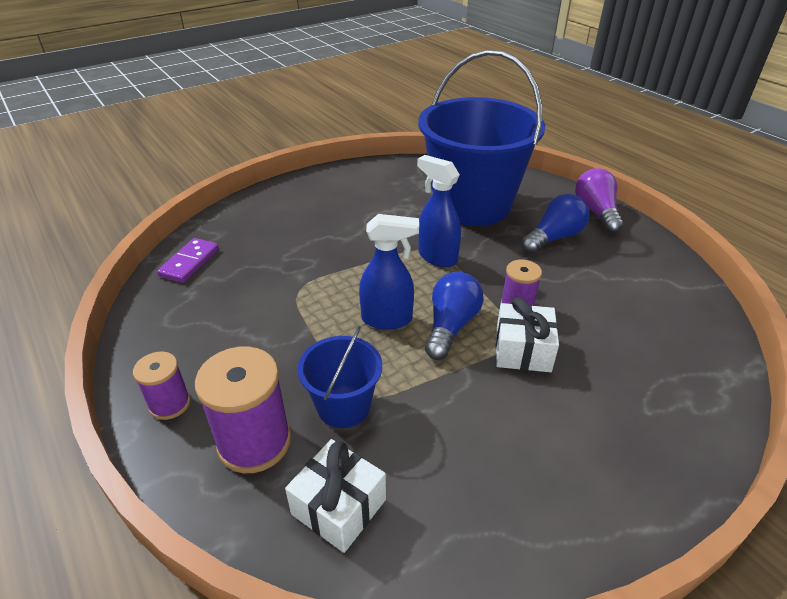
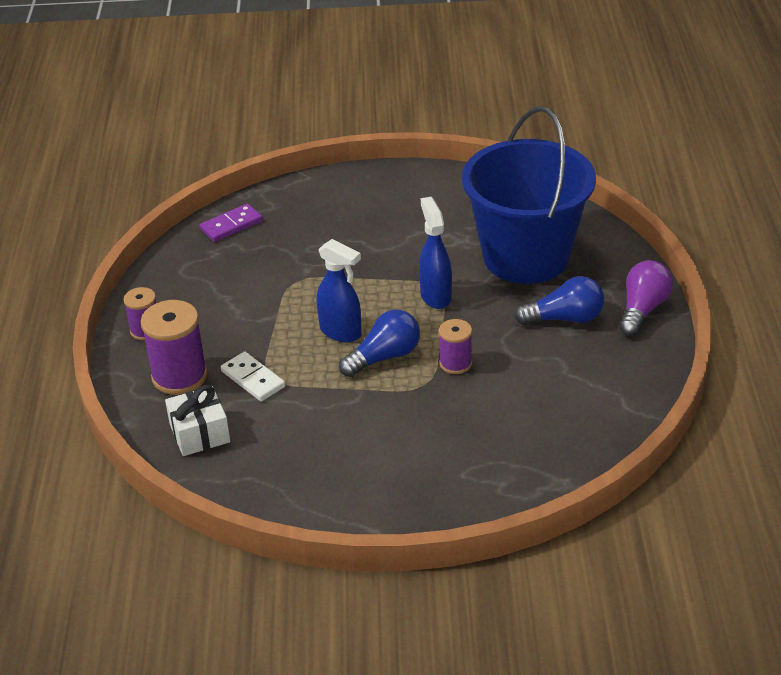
camera: 35 degrees right, 0 degrees up
(343, 406) = (253, 379): blue bucket -> white domino
(522, 350) = (419, 397): white gift -> none

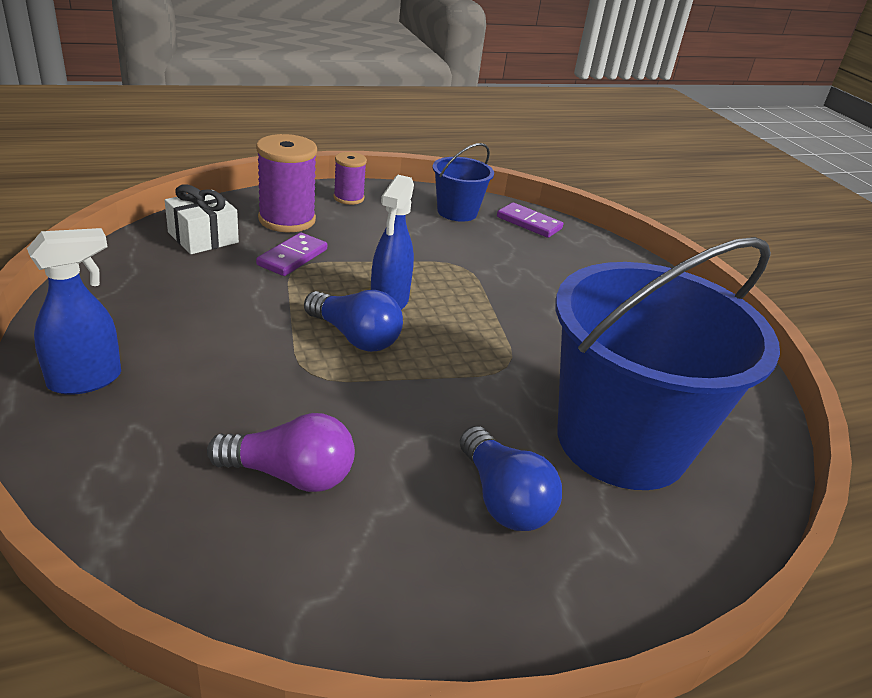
camera: 65 degrees right, 5 degrees down
(196, 265) = (457, 212): none -> blue bucket
(253, 379) = (292, 257): white domino -> purple domino
(435, 296) = (489, 365): blue spray bottle -> blue spray bottle (86, 380)
(455, 363) = (360, 396): purple spool -> none
(642, 309) = (576, 603): purple light bulb -> purple light bulb (290, 475)

